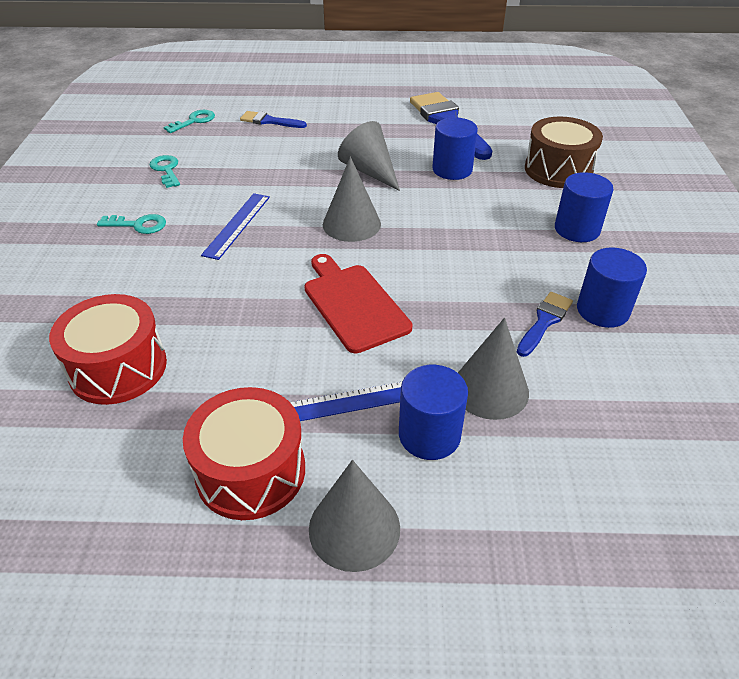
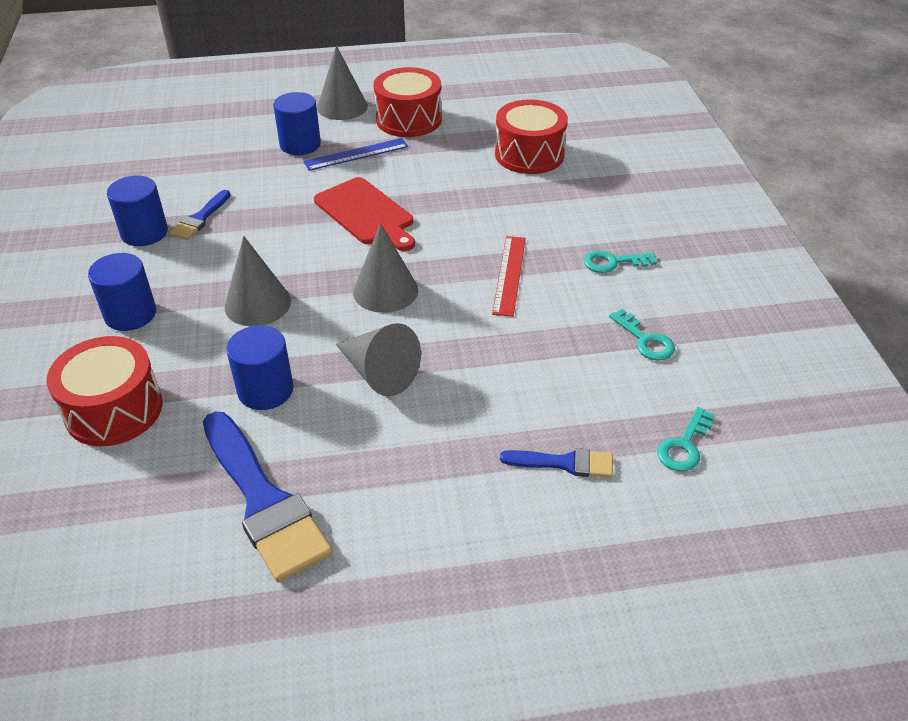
camera: 170 degrees right, 0 degrees up
(237, 225) = (509, 275): blue ruler -> red ruler
(490, 389) = (255, 171): grey cone -> grey cone (257, 304)
(558, 170) = (114, 410): brown drum -> red drum

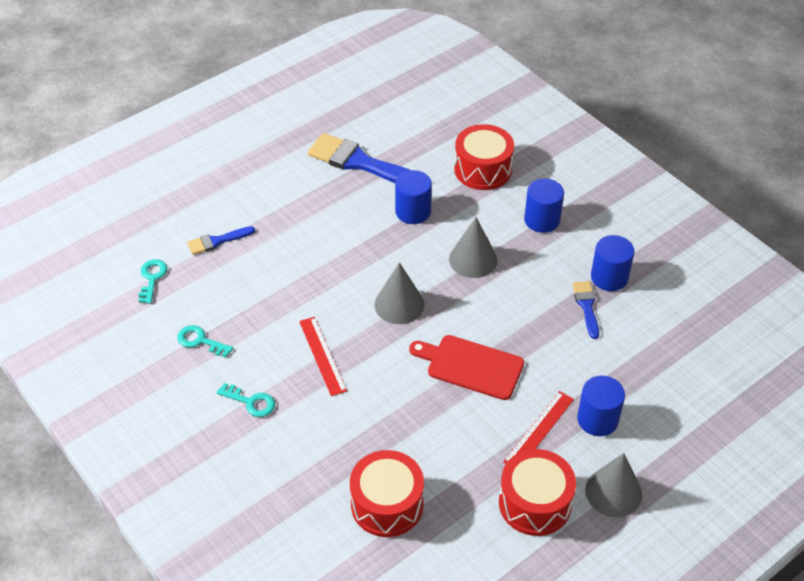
camera: 150 degrees right, 5 degrees up
(356, 154) = (539, 430): blue ruler -> red ruler
(379, 373) = (357, 248): grey cone -> none
(613, 262) = (251, 402): turquoise key -> turquoise key turned 60 degrees clockwise

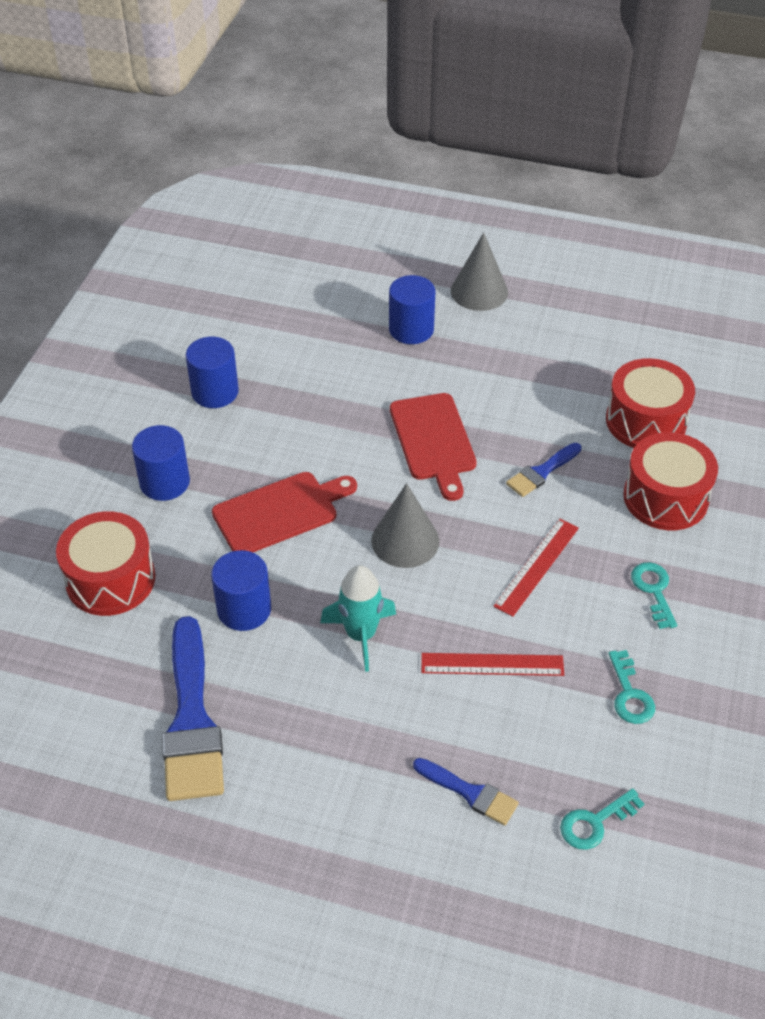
camera: 125 degrees left, 0 degrees up
(350, 250) = (361, 635): none -> turquoise rocket
(473, 259) = (280, 512): grey cone -> red cutting board
(534, 503) = (540, 331): red drum -> red drum (665, 497)
(539, 430) = (461, 361): red ruler -> red ruler (492, 664)
(586, 306) = (272, 392): blue brush -> blue brush (541, 472)

